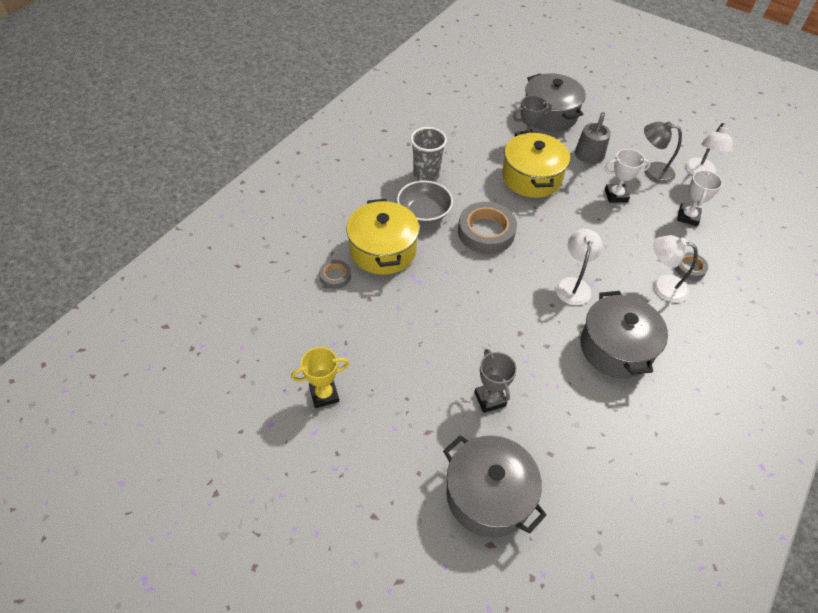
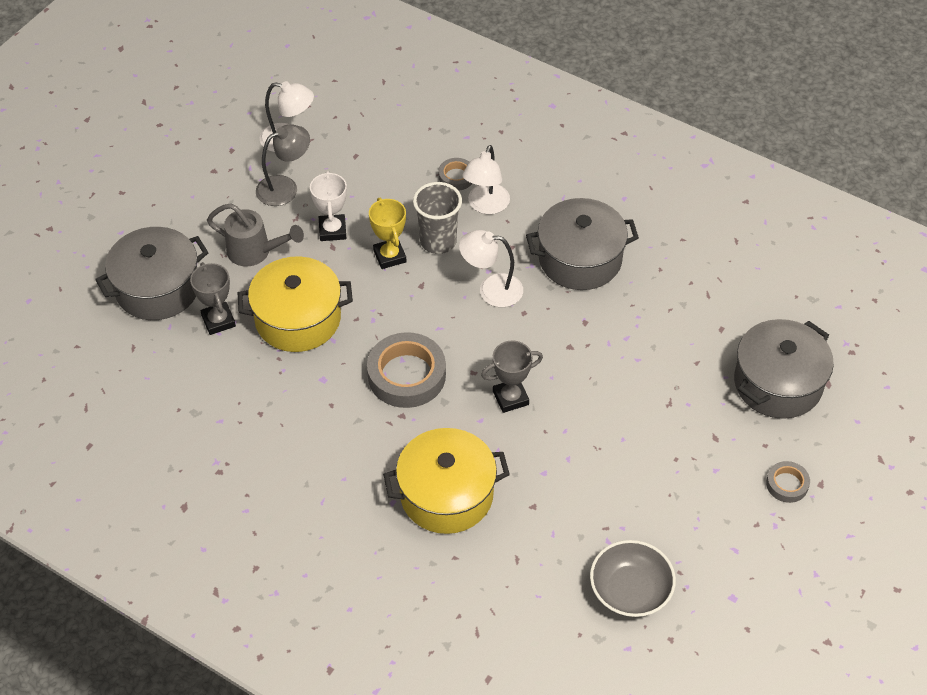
camera: 90 degrees left, 0 degrees up
(324, 394) = (684, 544): yellow trophy -> yellow trophy (390, 256)
(335, 276) = (498, 549): grey tape -> grey tape (787, 484)
(424, 213) = (372, 447): grey bowl -> grey bowl (630, 590)
(426, 175) = (292, 446): grey cup -> grey cup (438, 241)
(490, 399) = (664, 379): grey trophy -> grey trophy (510, 398)
(652, 171) = (285, 187): grey lamp -> grey lamp turned 135 degrees counterclockwise
(688, 217) = (370, 165): white trophy -> none

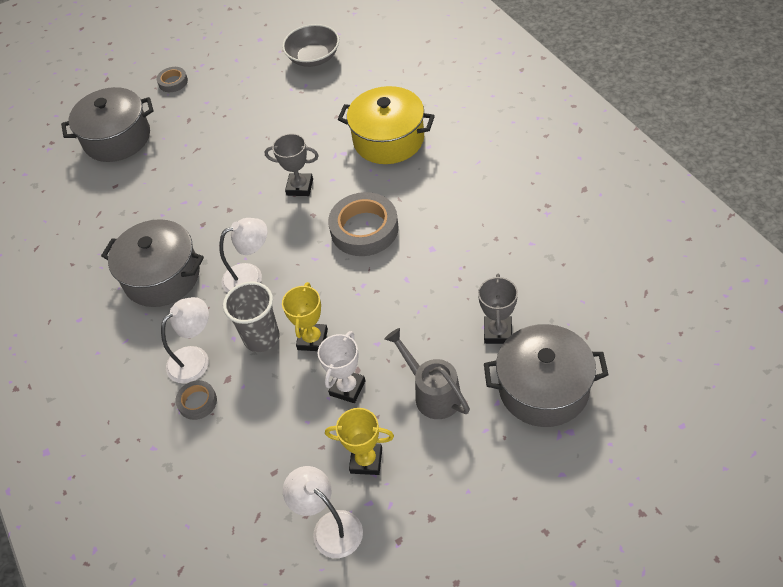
camera: 145 degrees left, 0 degrees up
(285, 187) = (366, 461): grey lamp -> yellow trophy
(298, 319) = (426, 308): yellow pot -> none
(491, 289) = (250, 276): white lamp -> white lamp turned 60 degrees counterclockwise

